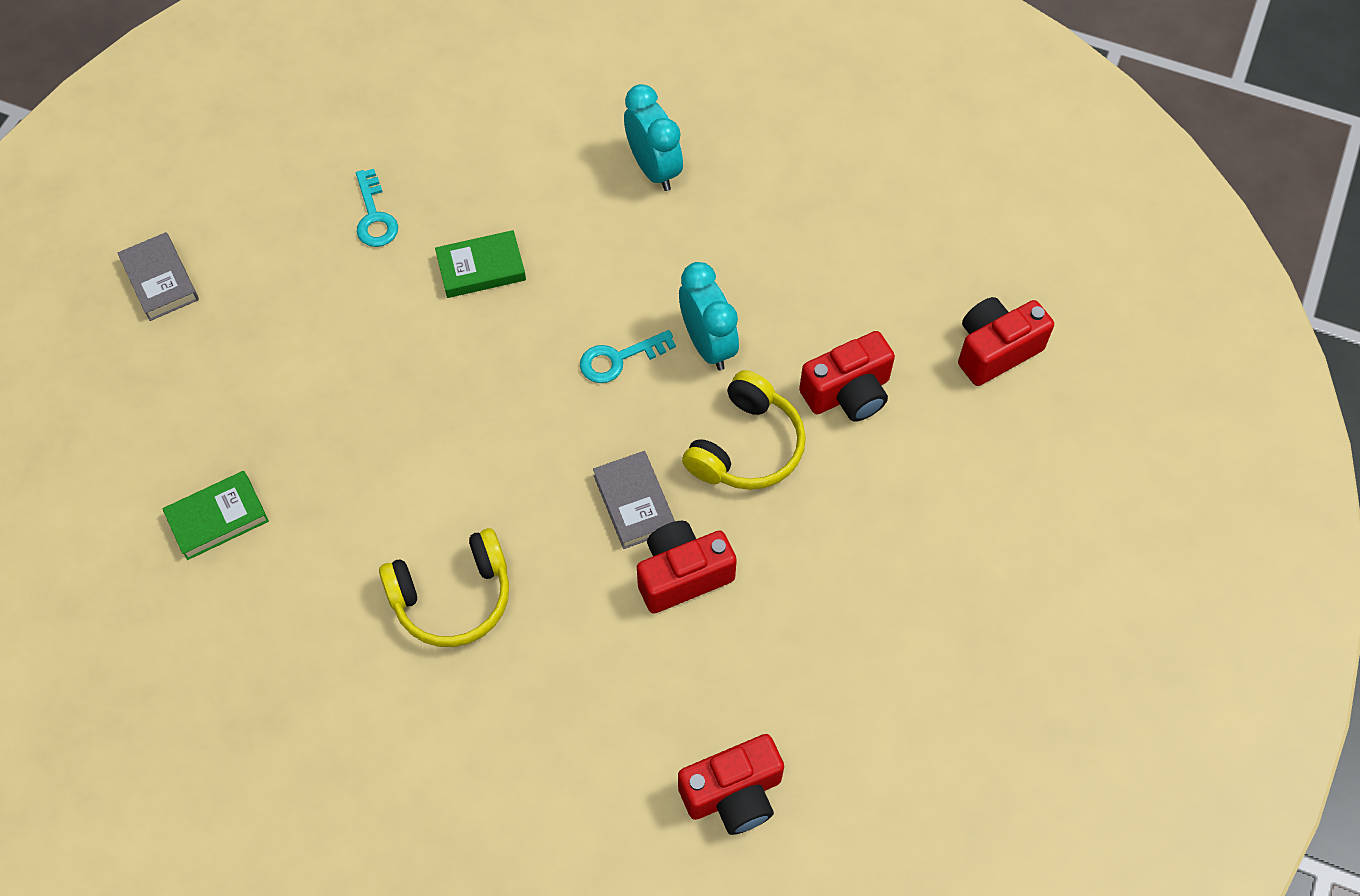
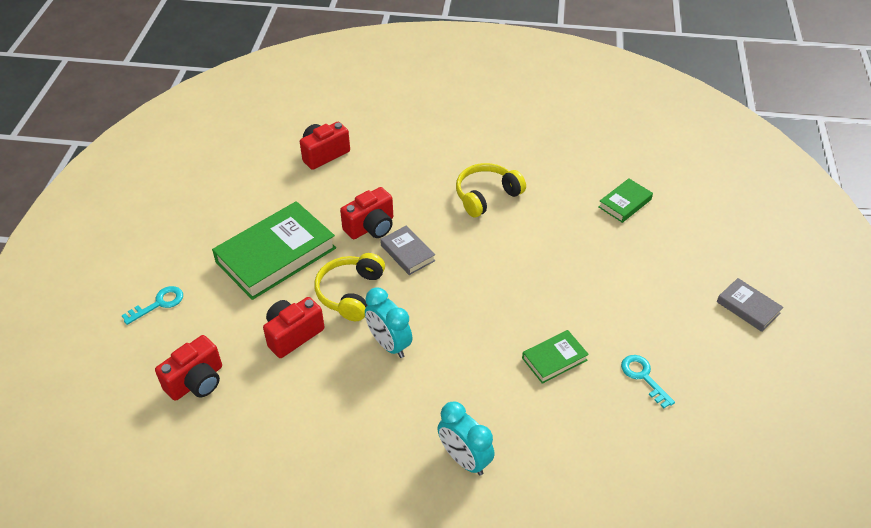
camera: 165 degrees right, 15 degrees down
(619, 359) = (442, 324): turquoise key -> turquoise key (158, 304)
(858, 552) = (276, 255): none -> green book

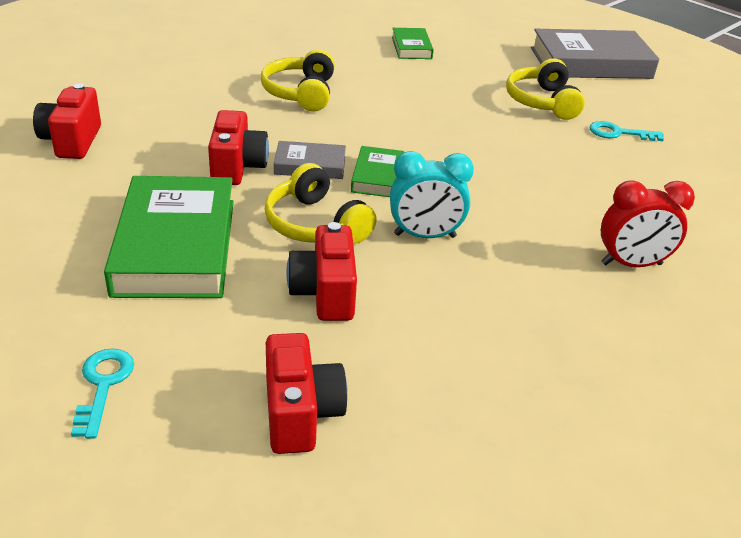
camera: 55 degrees left, 10 degrees down
(464, 459) = (631, 264): turquoise clock -> red clock
(554, 359) = (553, 160): green book -> green book (377, 177)
(636, 312) = (542, 102): none -> yellow headphones
(748, 307) = (590, 63): grey book -> grey book, size x2.03

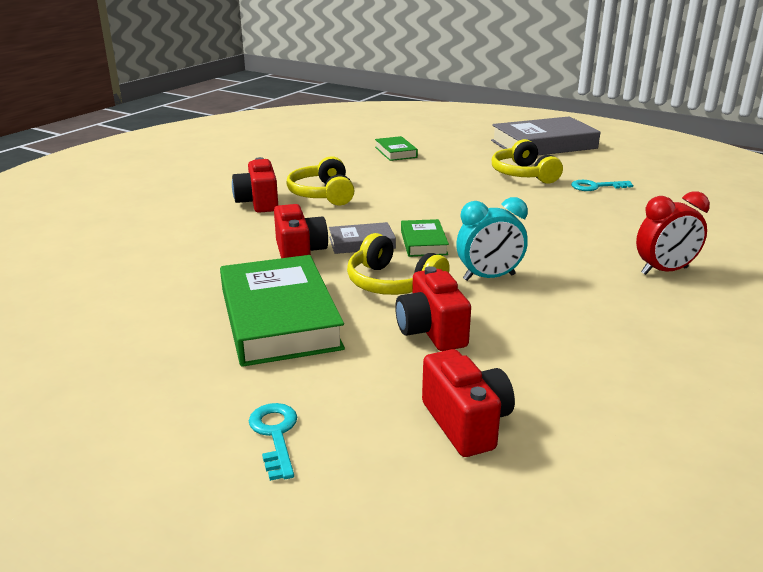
camera: 10 degrees left, 10 degrees down
(72, 141) = (138, 256): red camera -> red camera (258, 203)

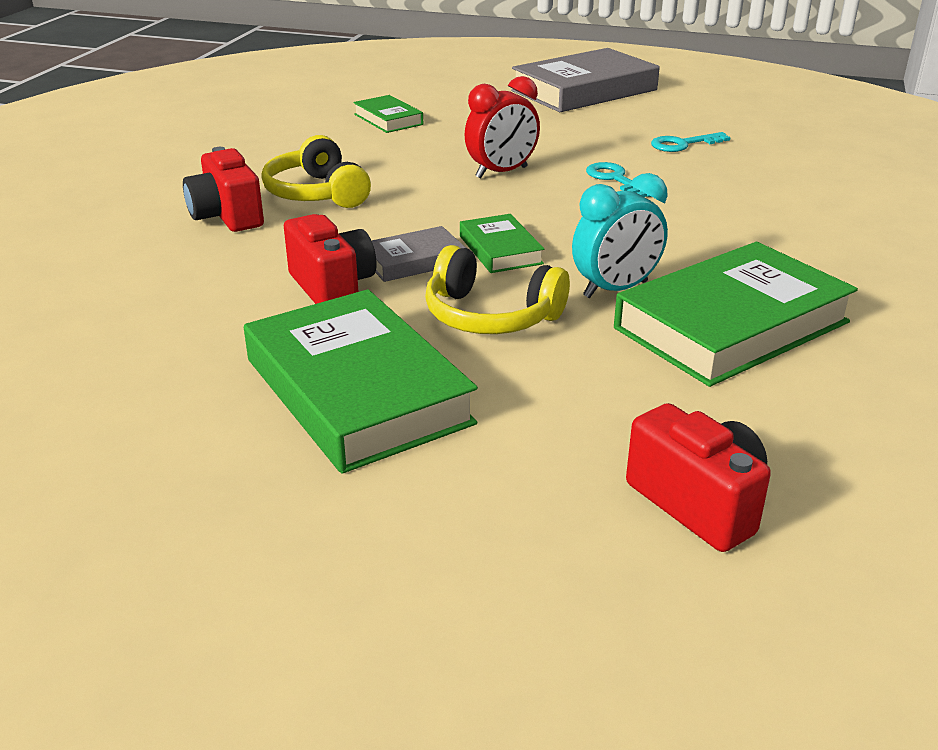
camera: 15 degrees left, 5 degrees up
(275, 435) = (448, 569): turquoise key -> turquoise key (615, 179)
(431, 331) = (581, 379): red camera -> none
(523, 174) = (581, 136): yellow headphones -> none
(560, 311) = (731, 325): none -> green book
(664, 271) = (828, 252): red clock -> red clock (501, 172)

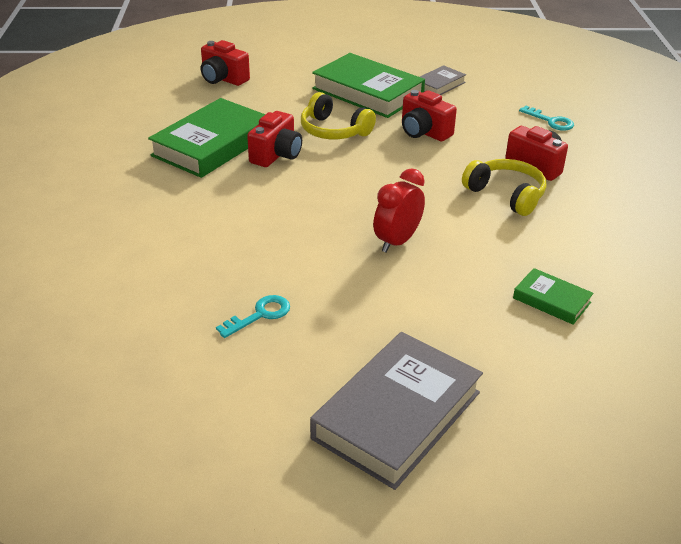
camera: 160 degrees right, 5 degrees up
(414, 261) = (396, 154): grey book -> grey book (439, 85)
(490, 316) = (334, 130): yellow headphones -> yellow headphones turned 150 degrees counterclockwise
(500, 250) = (353, 170): green book -> none
(615, 179) = (306, 250): turquoise key -> turquoise key (550, 121)
(615, 289) = (276, 155): turquoise clock -> red camera

